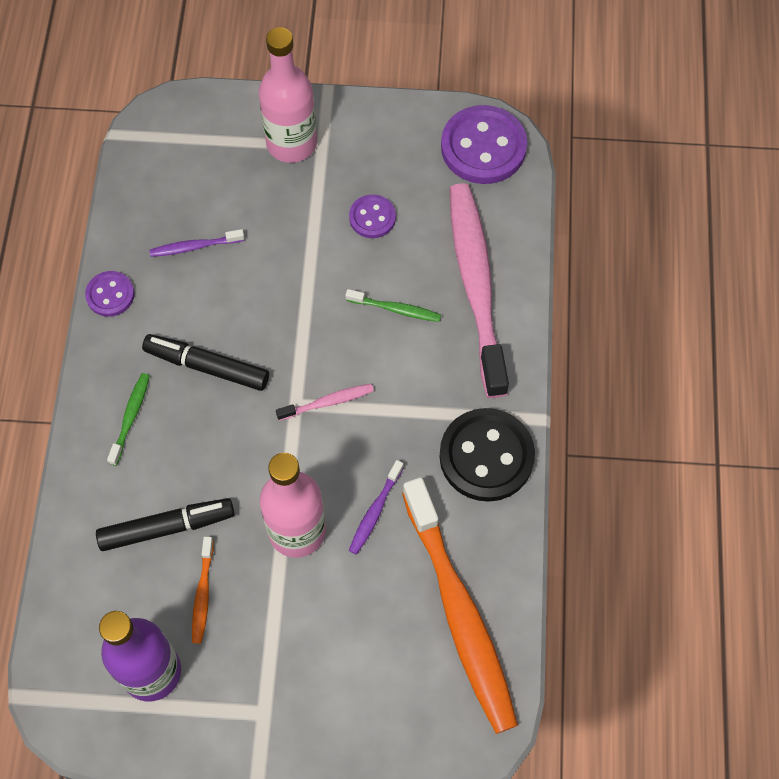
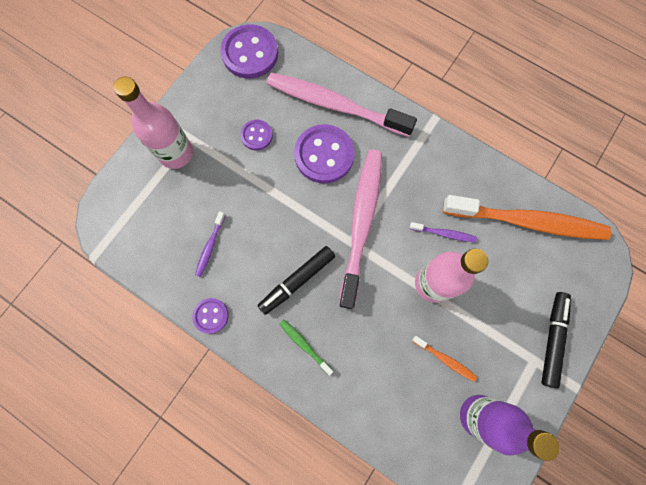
camera: 60 degrees left, 10 degrees up
(167, 527) = (390, 359): black marker -> black marker (552, 339)
(327, 402) = (361, 223): pink toothbrush -> pink toothbrush, size x2.45
(375, 511) = (443, 233): purple toothbrush -> purple toothbrush turned 45 degrees counterclockwise
(395, 309) = (324, 155): green toothbrush -> purple button
(486, 456) = (442, 157): black button -> none

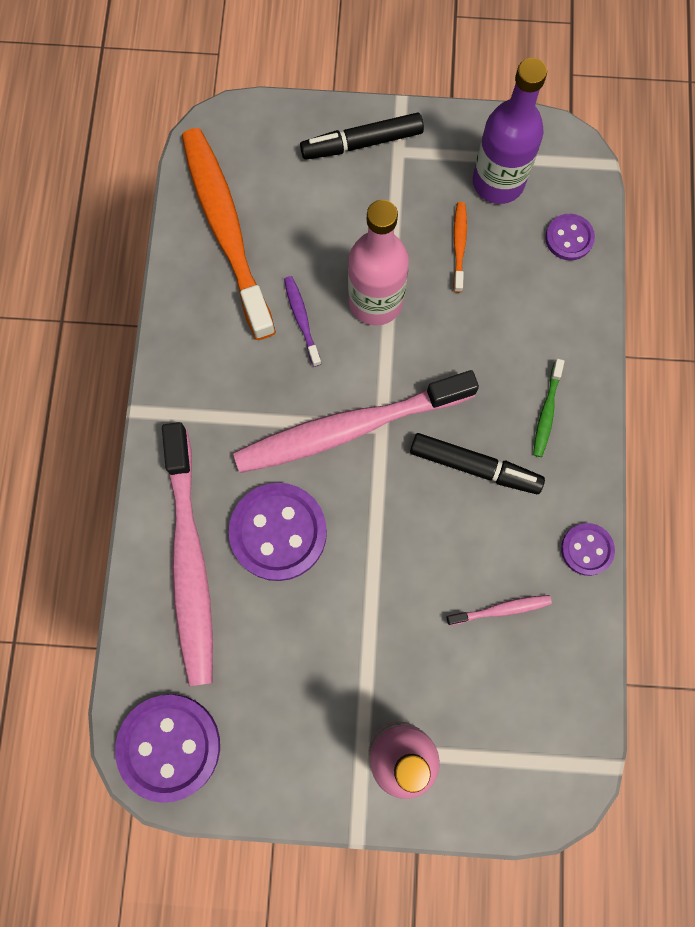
camera: 120 degrees left, 0 degrees up
(210, 246) = (501, 609): purple toothbrush -> pink toothbrush
(256, 135) = (302, 648): purple button -> purple button (569, 238)

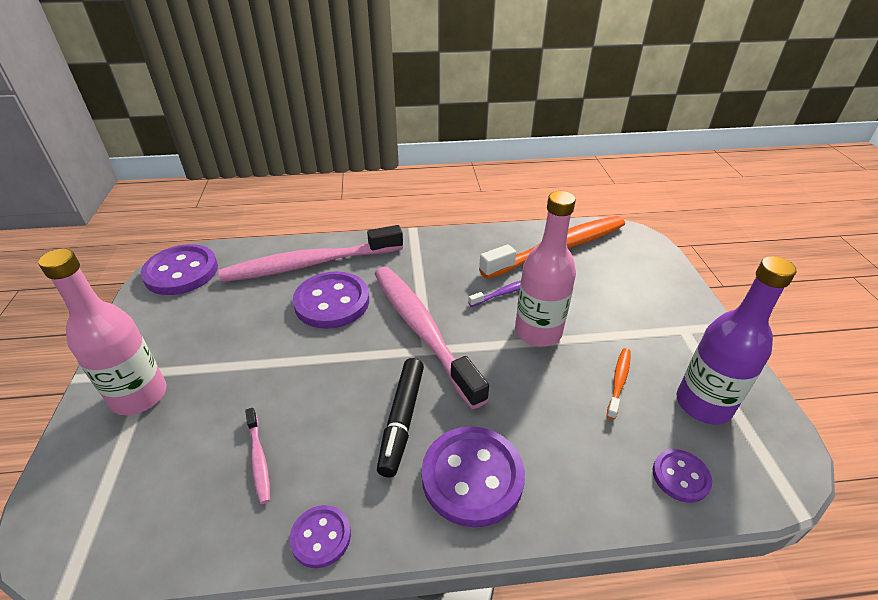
camera: 80 degrees right, 35 degrees down
(362, 143) = (675, 306): black marker -> none
(459, 246) = (619, 382): orange toothbrush -> orange toothbrush turned 60 degrees counterclockwise
(546, 412) = (472, 477): green toothbrush -> purple button

